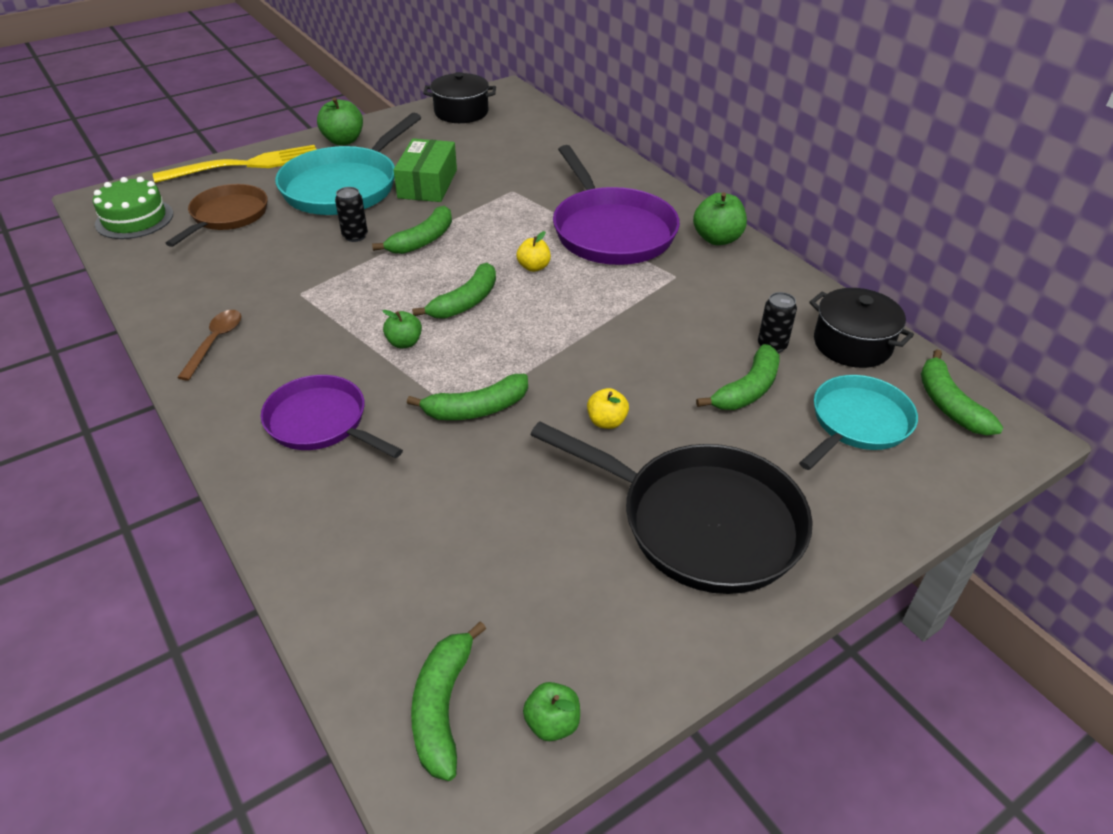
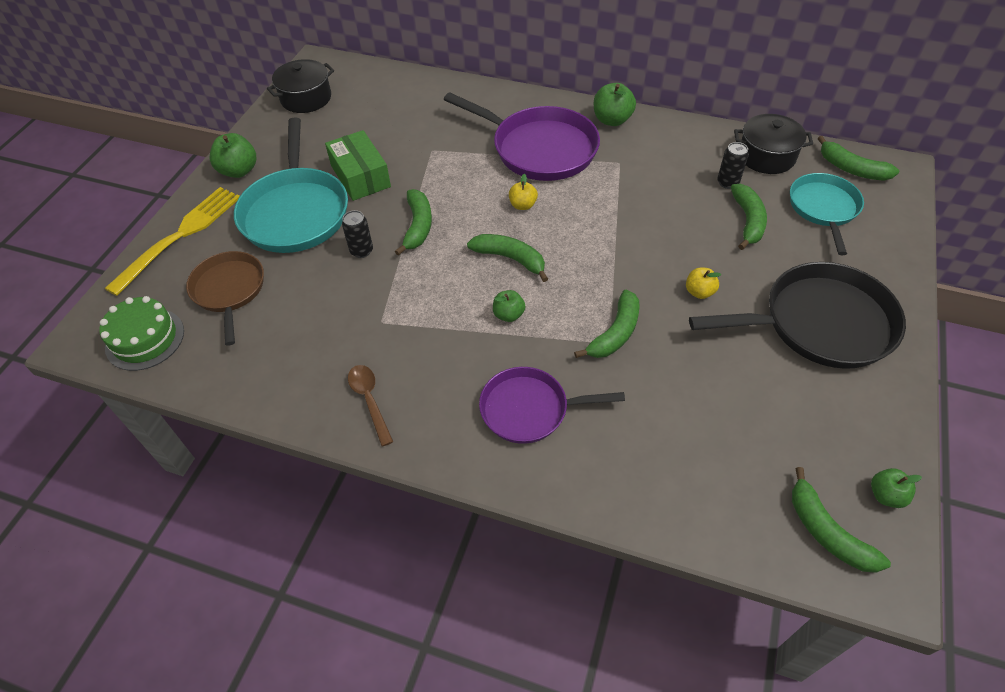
camera: 35 degrees left, 10 degrees up
(465, 302) = (510, 259): green banana -> green banana turned 60 degrees counterclockwise

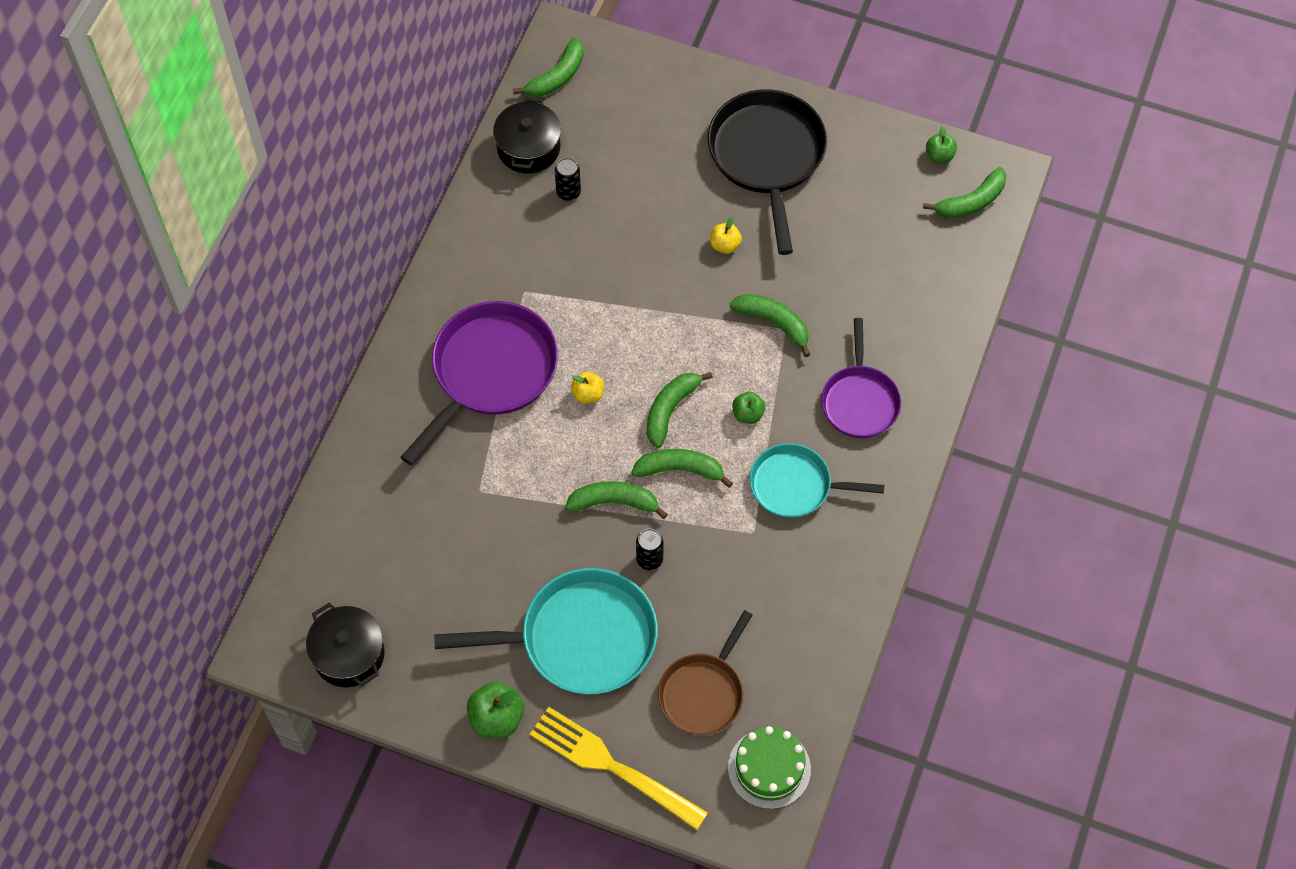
camera: 90 degrees left, 10 degrees up
(229, 291) = (703, 692): brown pan -> brown pan turned 45 degrees counterclockwise
(360, 176) = (521, 570): green box -> none
(369, 400) = (849, 537): brown spoon -> none
(612, 120) = (444, 290): green apple -> none
(748, 221) = (629, 186): green banana -> green banana (680, 470)
(823, 208) = (616, 116): turquoise pan -> turquoise pan (795, 485)

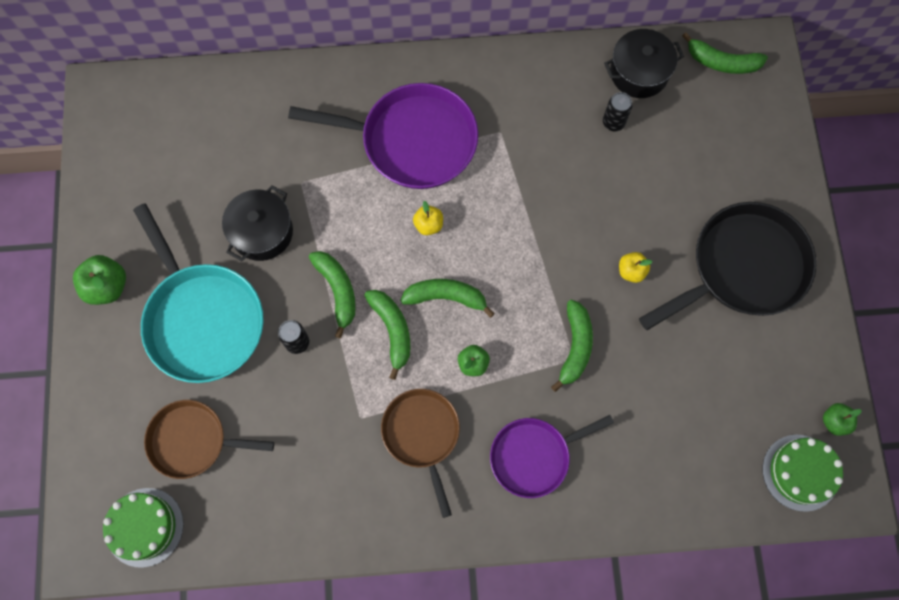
camera: 65 degrees right, 10 degrees up
(349, 654) = (120, 154): black pot -> black pot (262, 232)
(612, 766) = (99, 395): yellow fork -> none
(795, 485) = (422, 435): turquoise pan -> brown pan
(971, 202) = (800, 472): green banana -> green cake

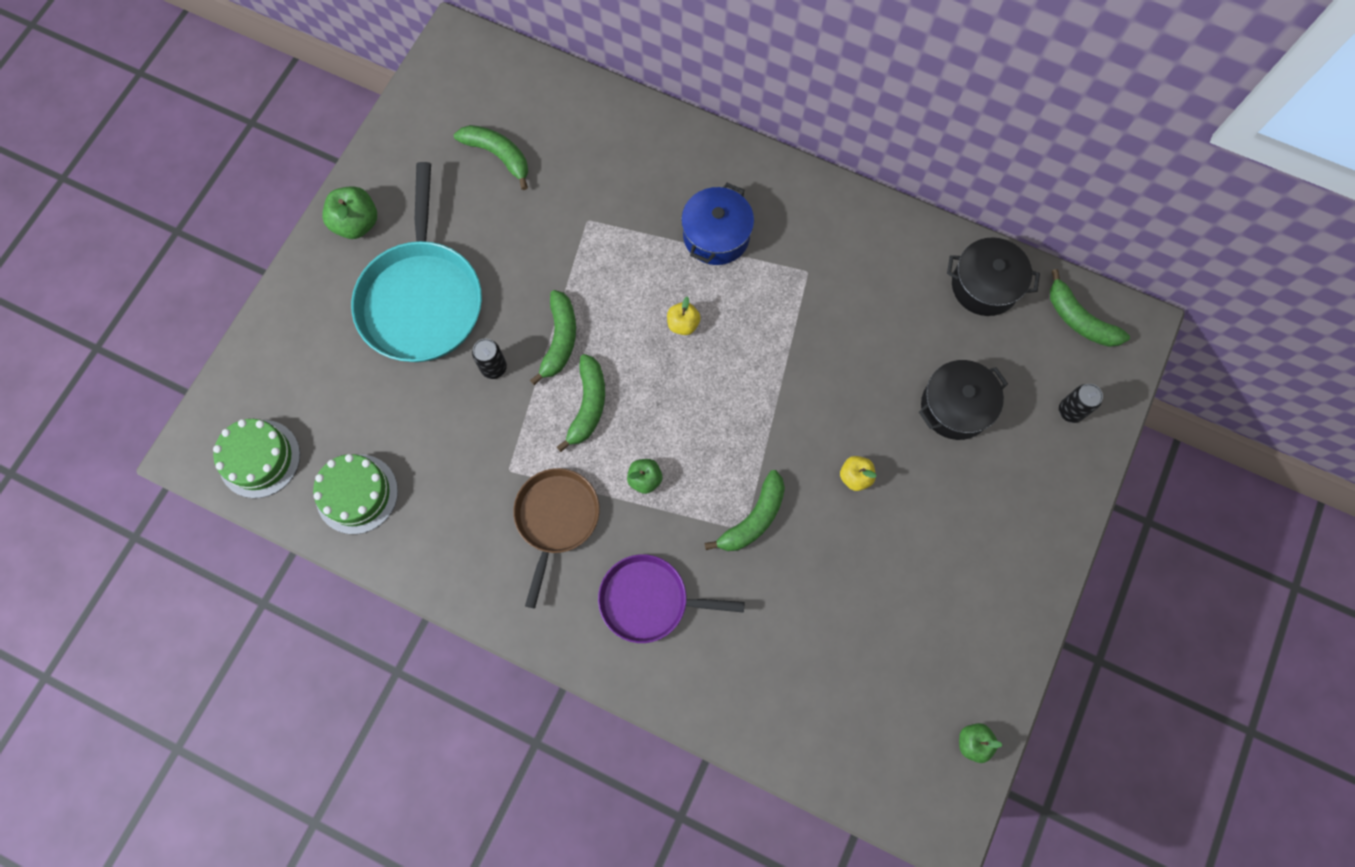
camera: 30 degrees right, 0 degrees up
(193, 441) = (347, 405): brown pan -> none
(262, 232) = (523, 247): black pot -> black pot (955, 407)
(412, 141) = (716, 236): purple pan -> blue pot
(446, 297) = (657, 402): green banana -> green banana (498, 155)
(613, 122) = (927, 321): black can -> black can (1070, 411)
(742, 268) = (972, 536): black pan -> none
(800, 472) = (905, 771): green cake -> green cake (357, 494)

